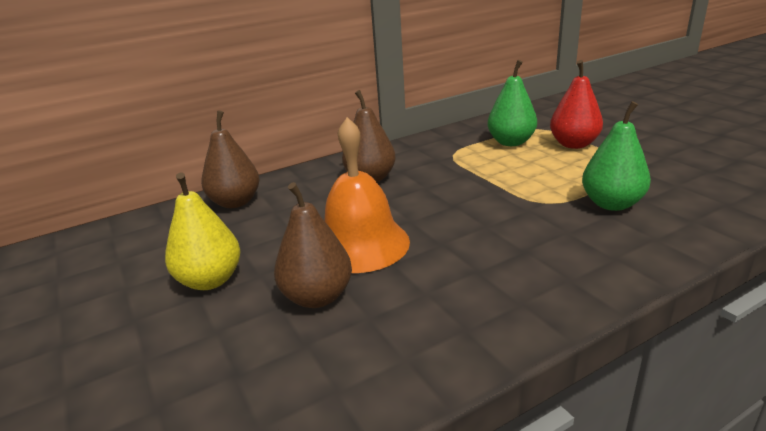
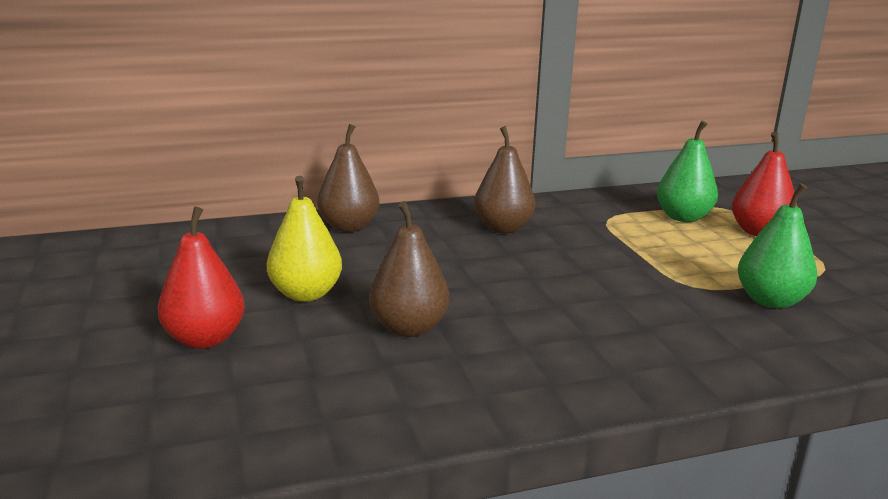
camera: 10 degrees right, 5 degrees down
(117, 355) = (205, 339): none -> red pear
(360, 244) = (469, 289): orange bell -> none

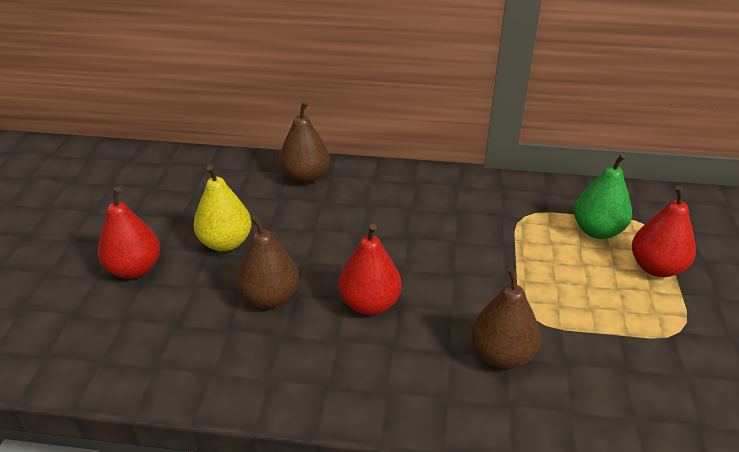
camera: 25 degrees right, 15 degrees up
(503, 228) = (423, 206): brown pear -> brown pear (502, 355)
(526, 309) = (370, 304): none -> red pear
(770, 300) = (586, 354): green pear -> none

